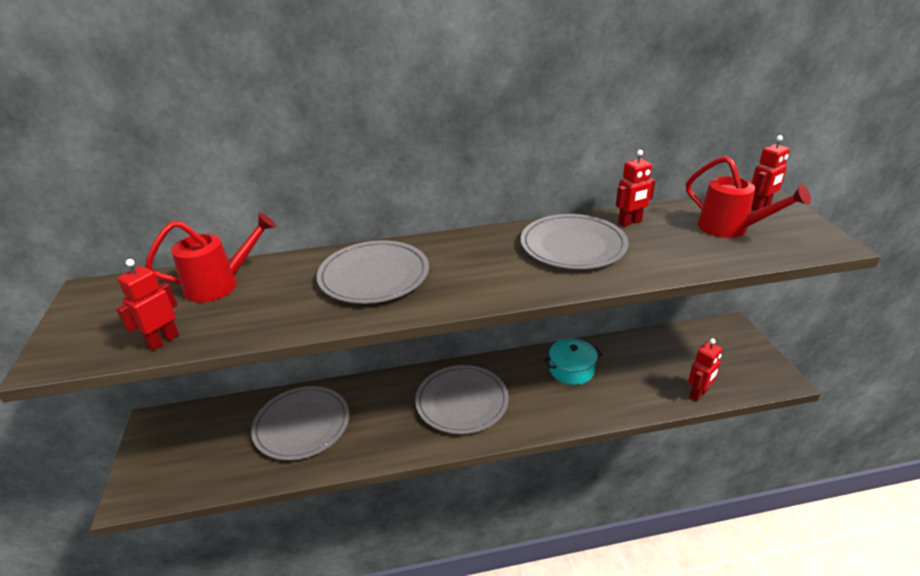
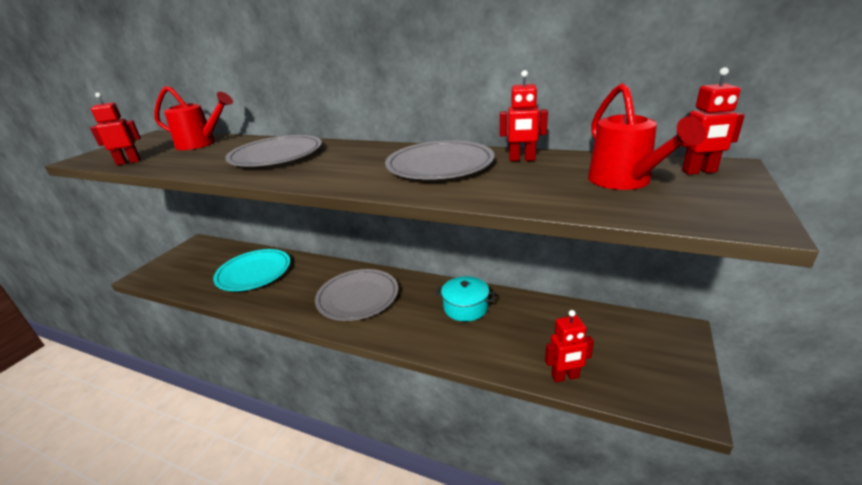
camera: 35 degrees right, 5 degrees down
(302, 425) = (254, 273): grey plate -> turquoise plate

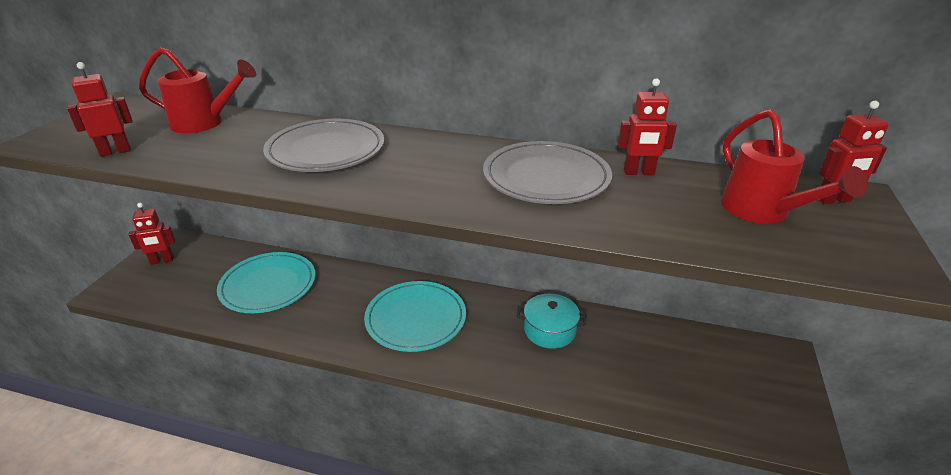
camera: 10 degrees left, 5 degrees up
(358, 297) = (416, 319): grey plate -> turquoise plate
(565, 377) = (677, 412): red robot -> red robot (162, 261)

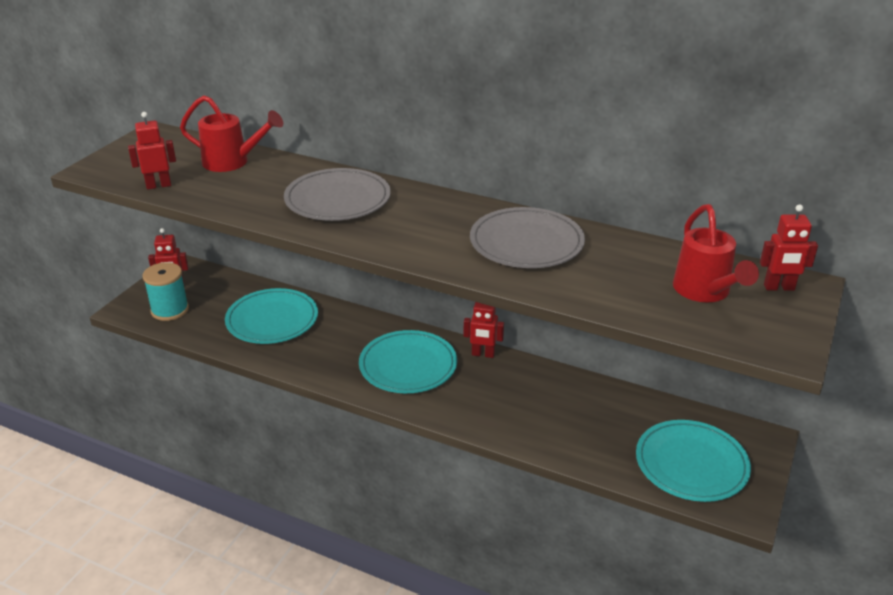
camera: 10 degrees right, 0 degrees up
(157, 286) = (170, 310): none -> turquoise spool
(549, 330) = (535, 390): turquoise pot -> none
(639, 172) = (613, 246): red robot -> red robot (483, 354)
(730, 393) = (691, 464): none -> turquoise plate

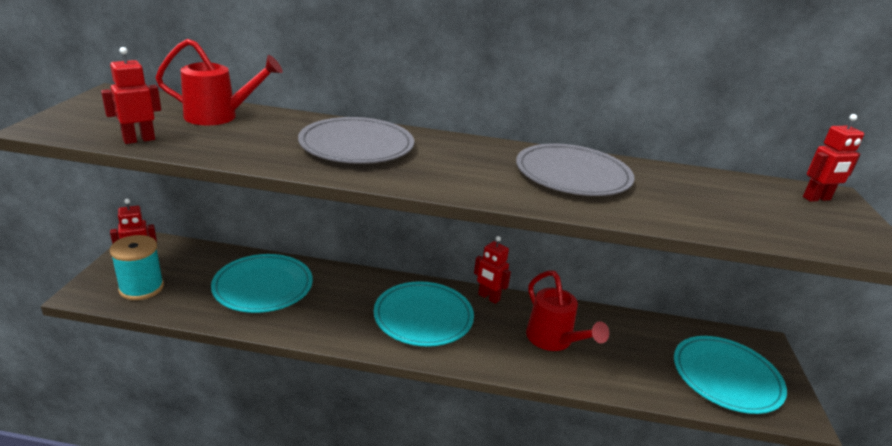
camera: 20 degrees left, 5 degrees down
(483, 354) = (488, 297): red robot -> red robot turned 45 degrees clockwise
(705, 292) = (765, 207): red watering can -> red watering can (553, 340)

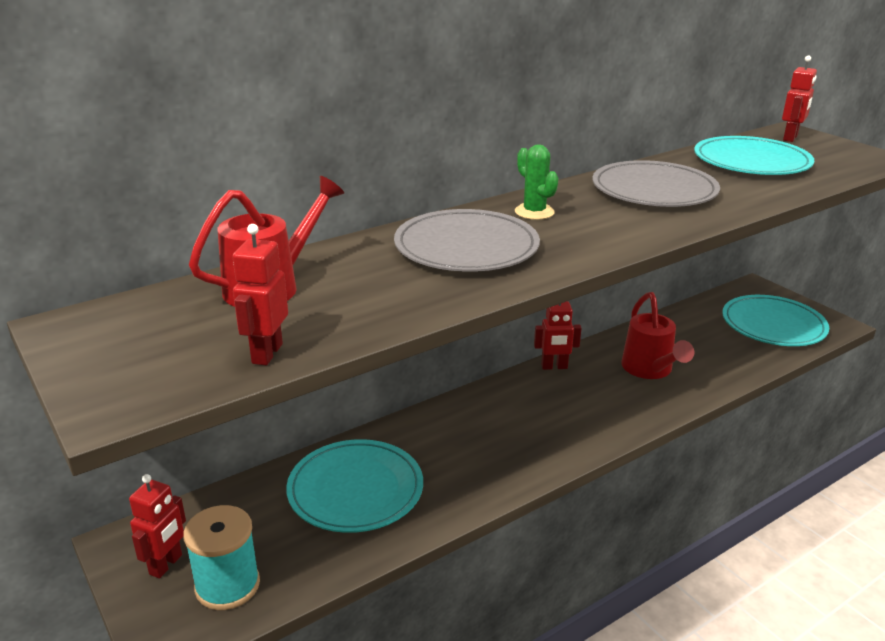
camera: 40 degrees left, 0 degrees up
(423, 317) = (537, 417): turquoise plate -> turquoise plate (751, 162)
(449, 149) = (534, 212): none -> green cactus
(553, 340) = (650, 370): red watering can -> red watering can turned 60 degrees clockwise

